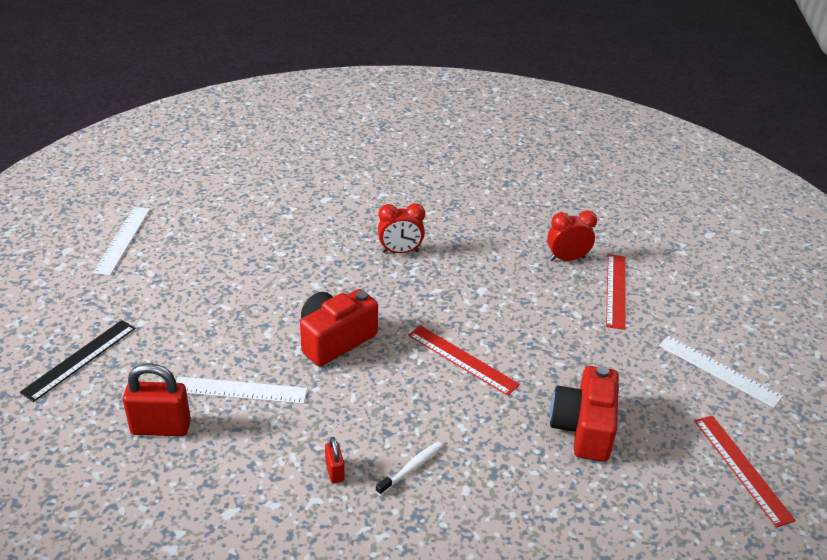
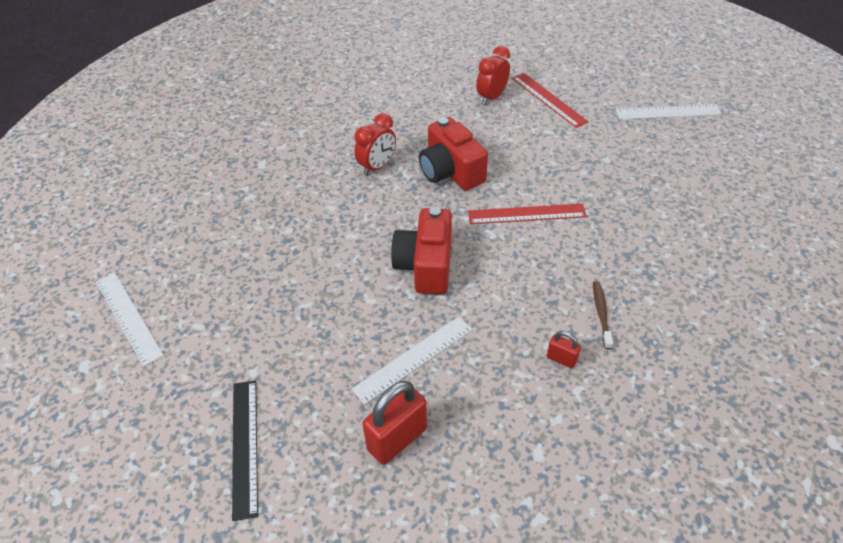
camera: 40 degrees left, 10 degrees up
(411, 468) = (601, 313): white toothbrush -> brown toothbrush
(583, 428) = (653, 203): red camera -> red camera (451, 171)
(742, 468) = (755, 163): red ruler -> none

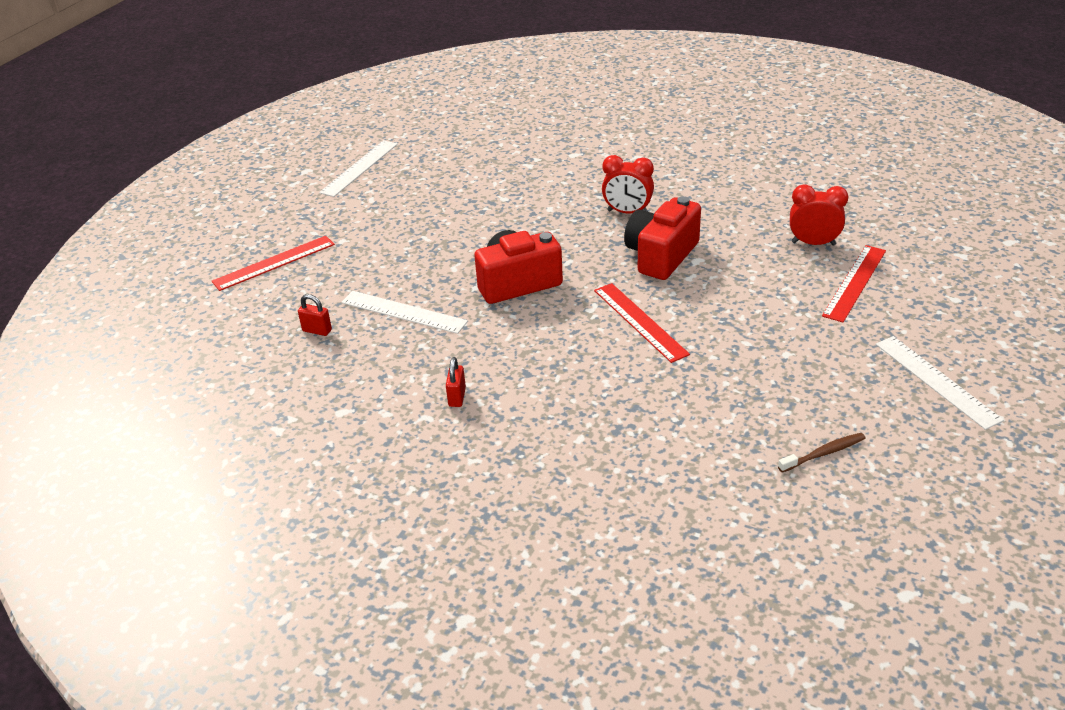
camera: 65 degrees right, 10 degrees down
(245, 446) = (274, 263): black ruler -> red ruler
(397, 439) = (317, 330): red padlock -> red padlock, size x0.51
(601, 313) = (533, 408): brown toothbrush -> brown toothbrush (823, 453)

